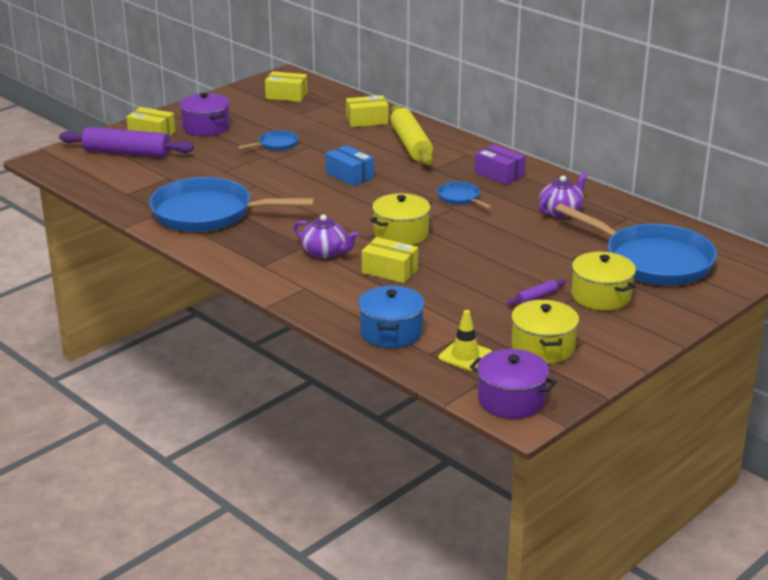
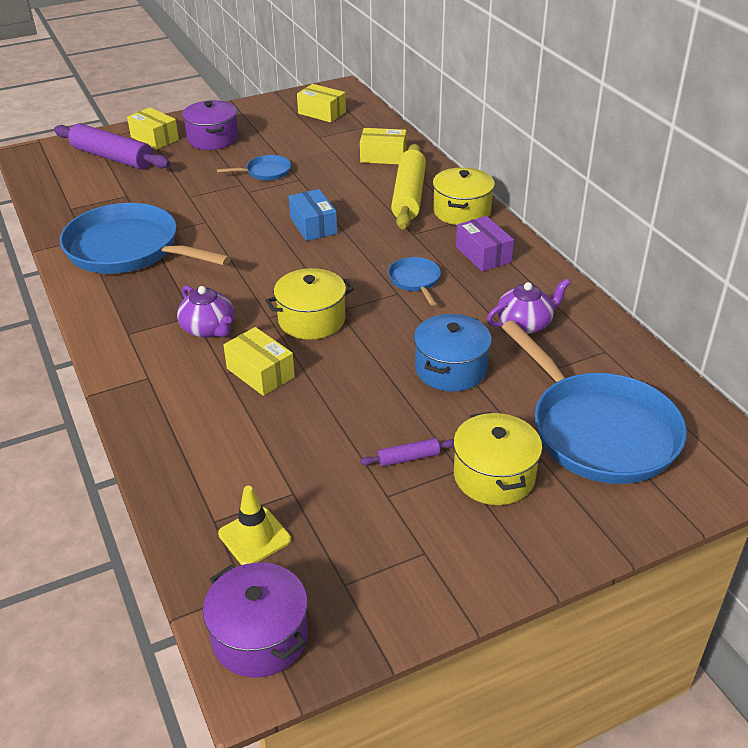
camera: 20 degrees right, 10 degrees up
(391, 332) = (193, 472): blue pot -> blue pot (451, 369)
(543, 347) = (363, 549): yellow pot -> yellow pot (462, 211)

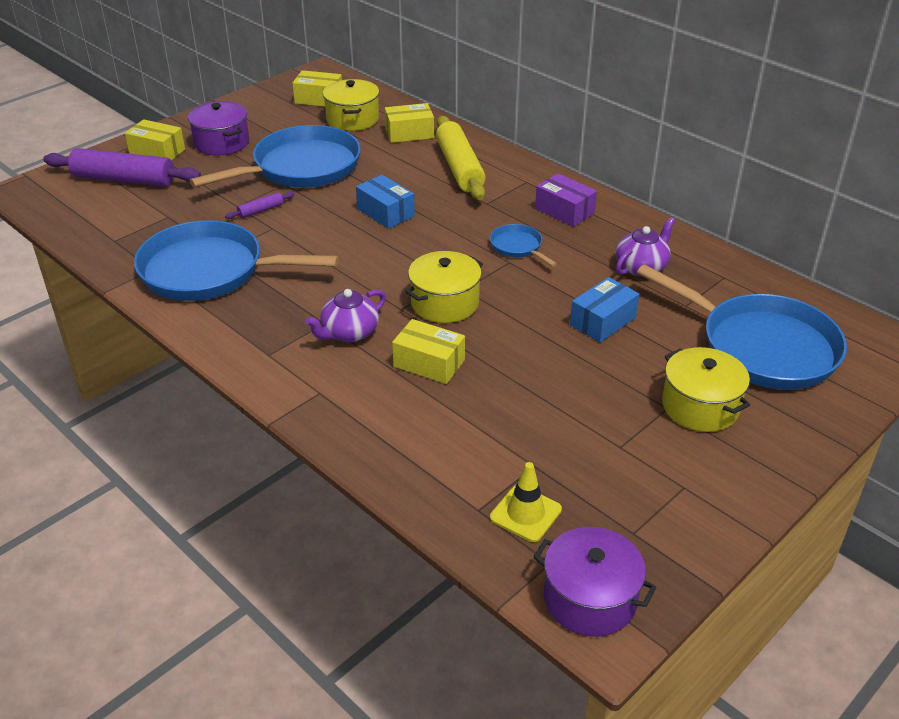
camera: 20 degrees left, 0 degrees up
(209, 329) = (349, 333): purple teapot -> purple teapot turned 105 degrees clockwise
(265, 172) = (301, 168): blue pan -> blue pan, size x2.27
(408, 458) = (617, 409): purple rolling pin -> purple rolling pin (260, 210)
(451, 369) = (602, 321): blue pot -> blue box
(462, 211) = (519, 174): yellow pot -> yellow pot (352, 119)

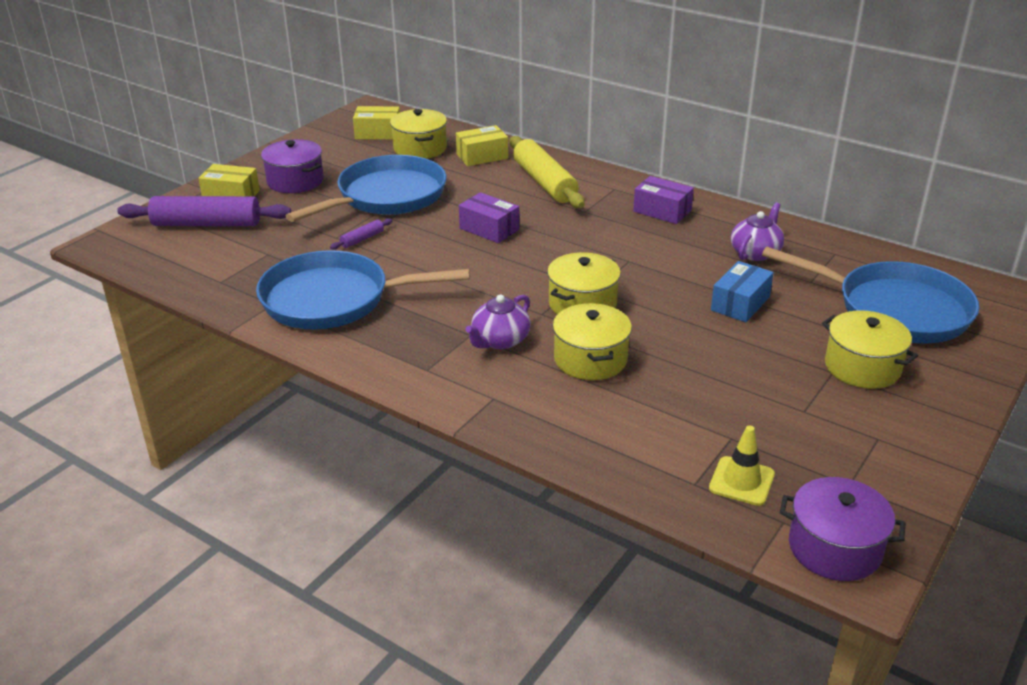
camera: 10 degrees left, 5 degrees down
(385, 212) = (489, 229): blue box -> purple box
(429, 363) = (590, 359): yellow box -> yellow pot
(518, 247) = (631, 247): blue pan -> none

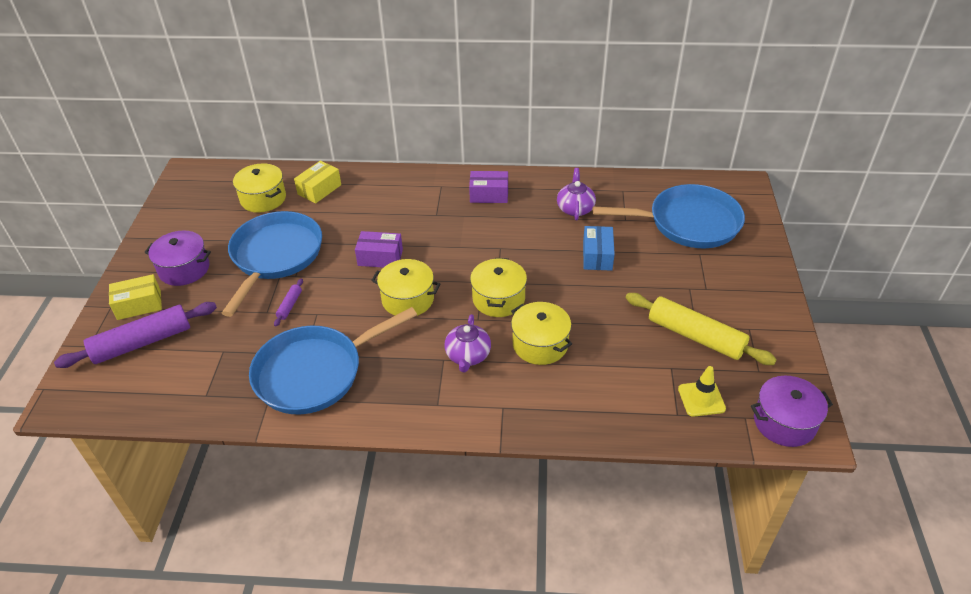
camera: 30 degrees left, 10 degrees up
(378, 133) = (215, 195): yellow box -> none
(545, 182) = (387, 198): yellow rolling pin -> yellow rolling pin (695, 336)
(862, 367) = (702, 277): yellow pot -> yellow pot (408, 299)

